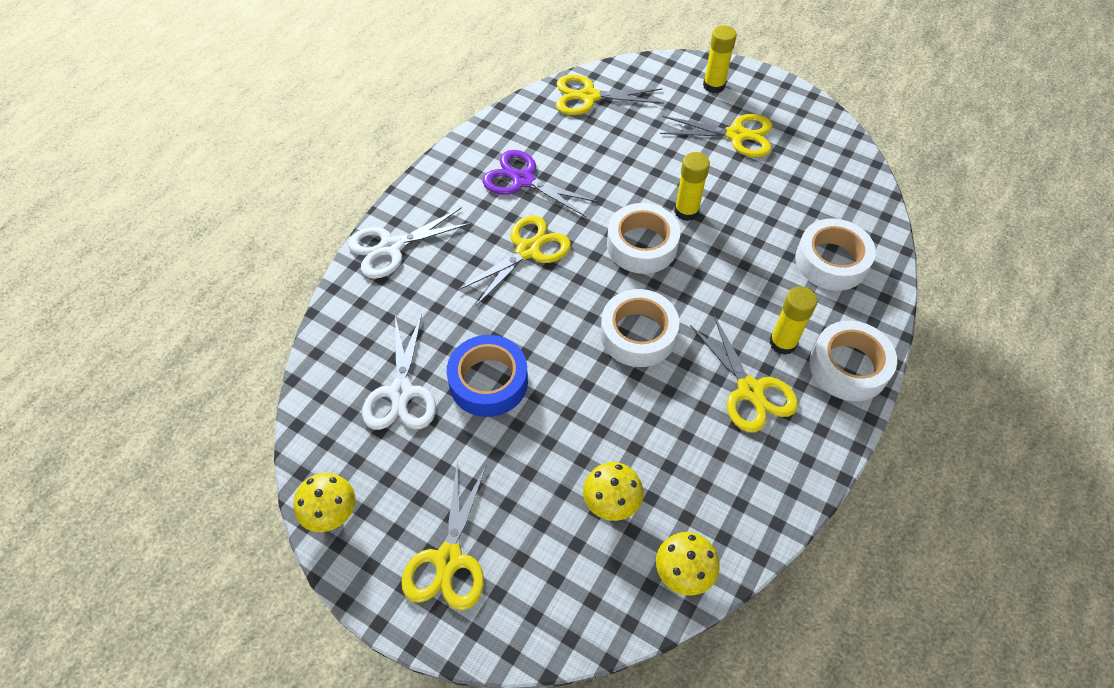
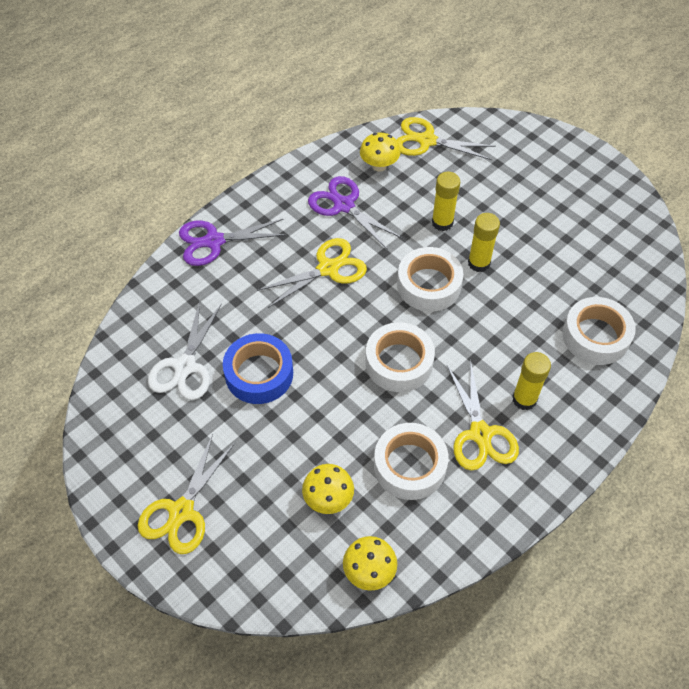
camera: 15 degrees right, 0 degrees up
(331, 513) = (101, 451): yellow mushroom -> yellow mushroom (379, 166)
(391, 247) = (214, 241): white scissors -> purple scissors
(714, 85) = (544, 152): yellow glue stick -> yellow glue stick (442, 222)
(736, 135) = (549, 202): yellow scissors -> none
(848, 367) = (576, 434): white tape -> white tape (409, 466)

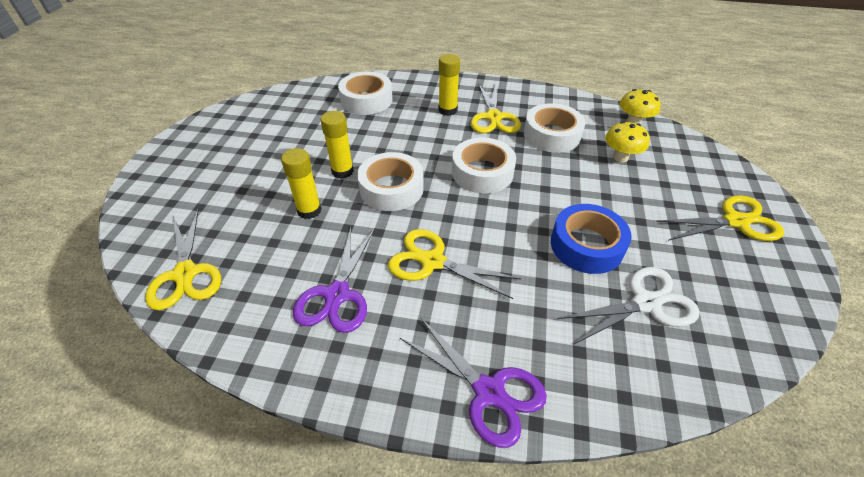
camera: 125 degrees left, 10 degrees down
(379, 166) = (252, 296): yellow mushroom -> none
(480, 434) = (493, 117): yellow scissors -> yellow scissors turned 135 degrees clockwise

